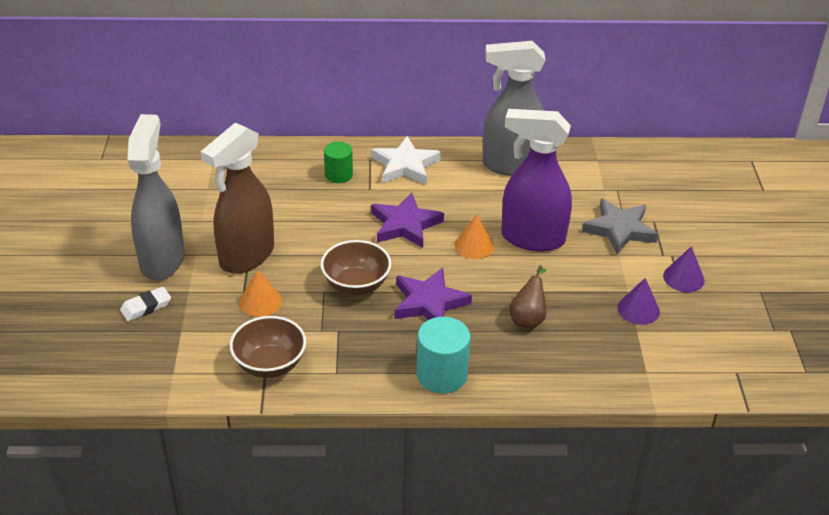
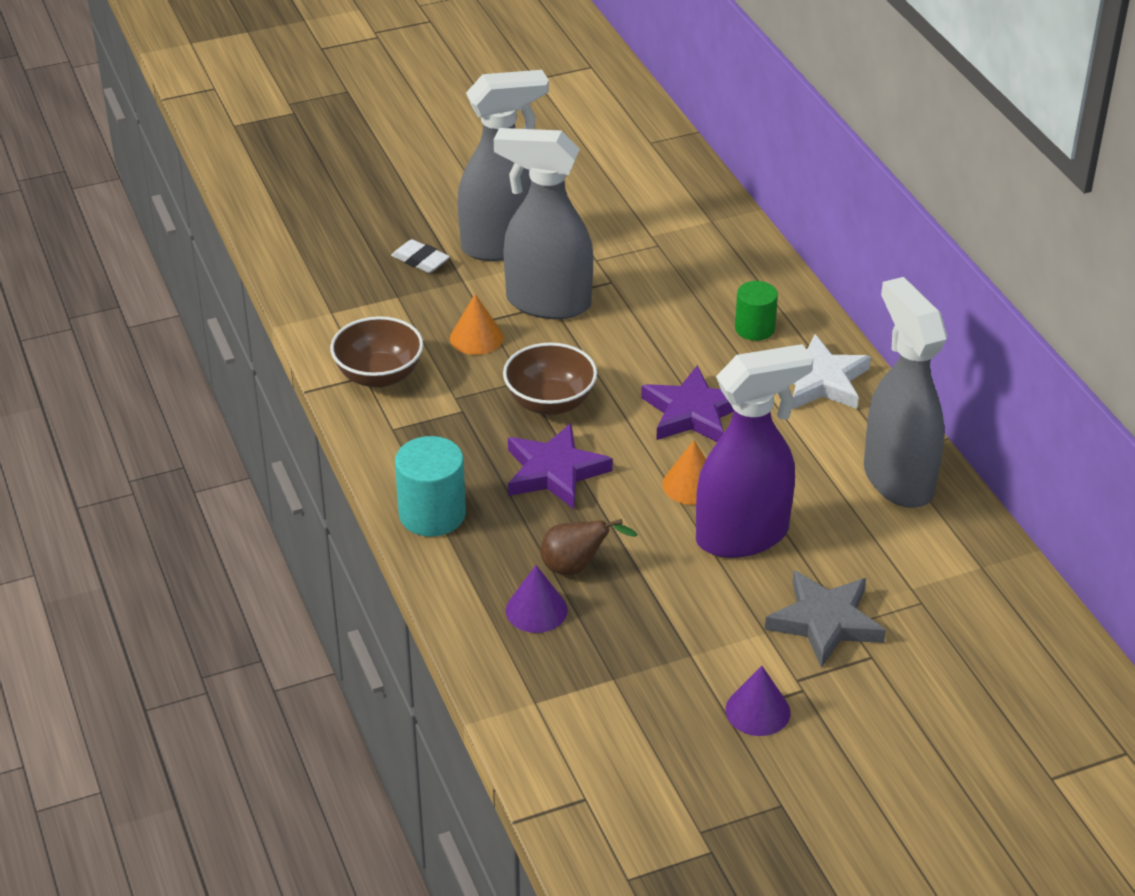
camera: 70 degrees right, 0 degrees up
(246, 256) = (547, 303): brown spray bottle -> grey spray bottle
(532, 238) = (743, 536): purple spray bottle -> purple spray bottle turned 75 degrees clockwise
(638, 309) = (658, 673): purple cone -> purple cone (536, 610)

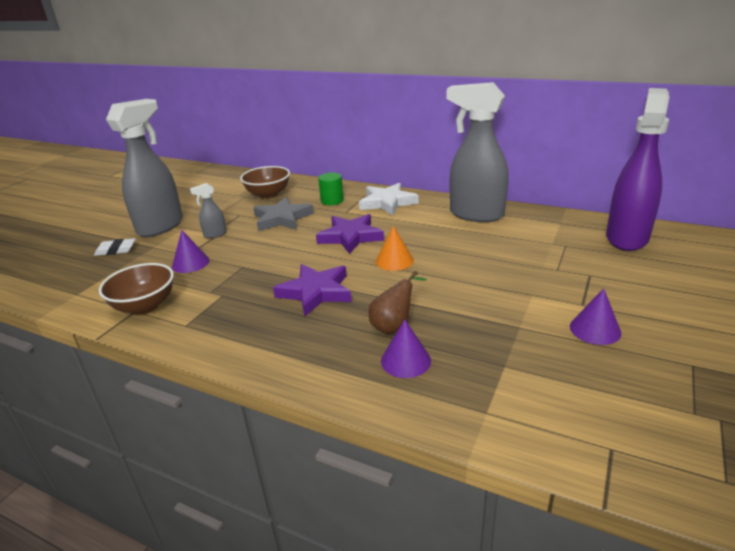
camera: 40 degrees left, 10 degrees down
(432, 514) = (268, 352): turquoise cylinder -> none
(476, 337) = (190, 263): orange cone -> purple cone
(547, 303) = (215, 234): grey spray bottle -> grey spray bottle, size x0.42
(550, 402) = (271, 267): brown bowl -> brown bowl (268, 194)
(743, 536) = (452, 265): purple spray bottle -> purple spray bottle (627, 238)
(825, 622) = (547, 274): grey star -> grey star (282, 218)

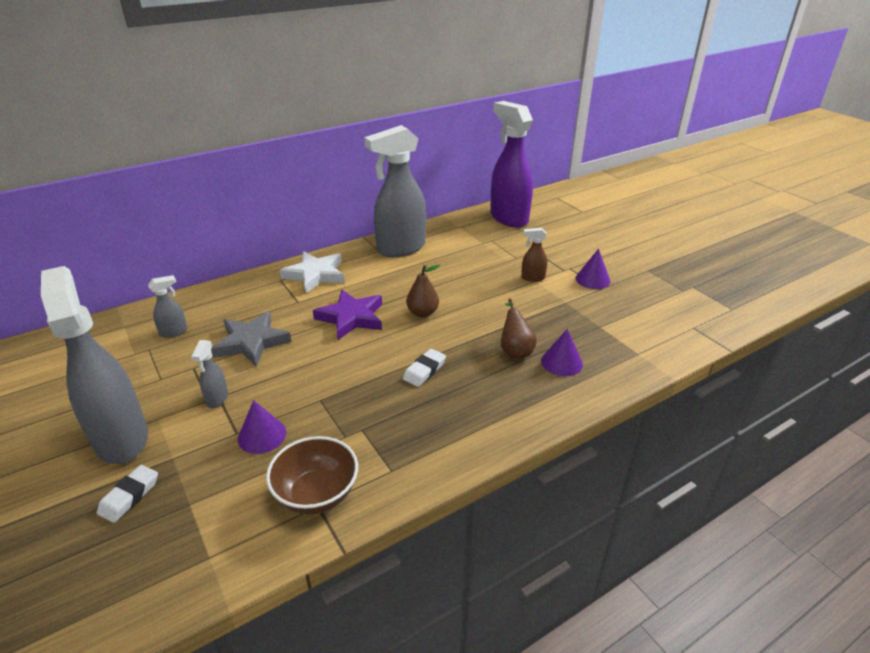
camera: 60 degrees left, 5 degrees up
(268, 194) = (174, 332): brown bowl -> grey spray bottle
(315, 292) = (424, 370): purple star -> white eraser
(332, 201) = (261, 300): green cylinder -> none
(394, 260) = (422, 313): orange cone -> brown pear
(534, 291) = (532, 278): none -> brown spray bottle

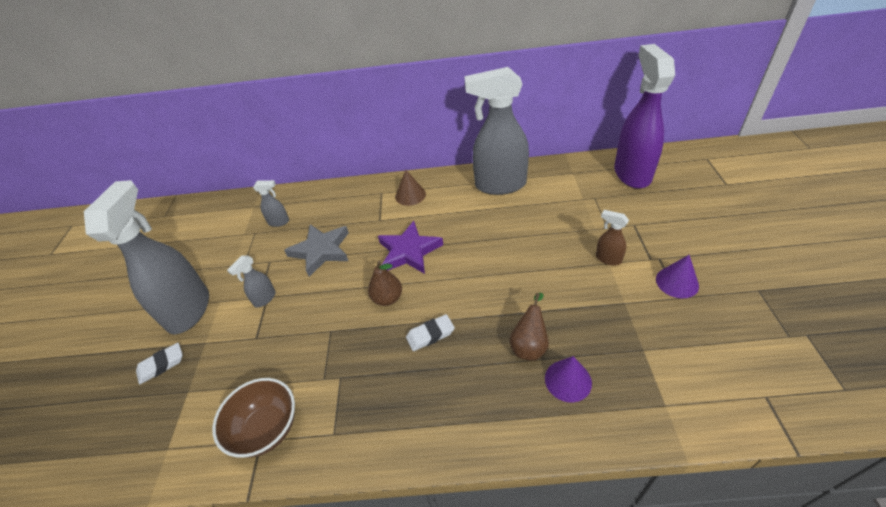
camera: 35 degrees right, 10 degrees up
(262, 435) = (269, 349): purple cone -> none
(315, 275) = (410, 195): white star -> brown cone
(422, 313) = (471, 267): brown pear -> brown pear (387, 298)

